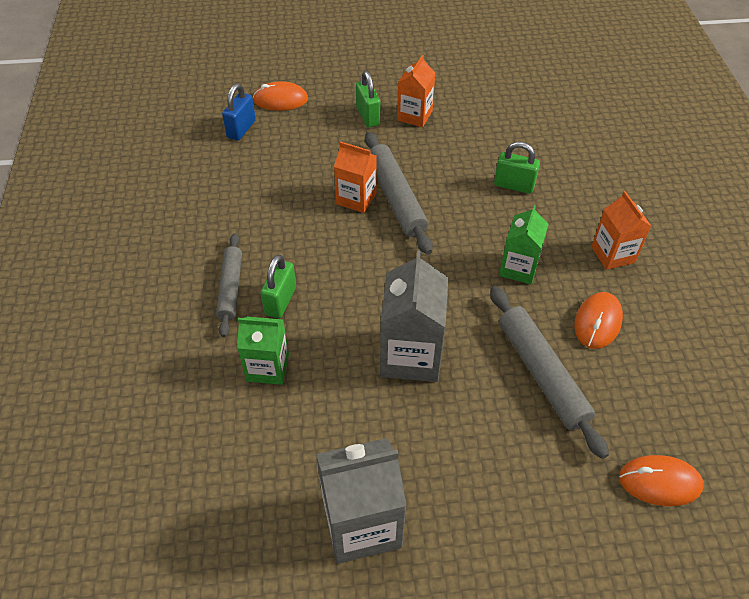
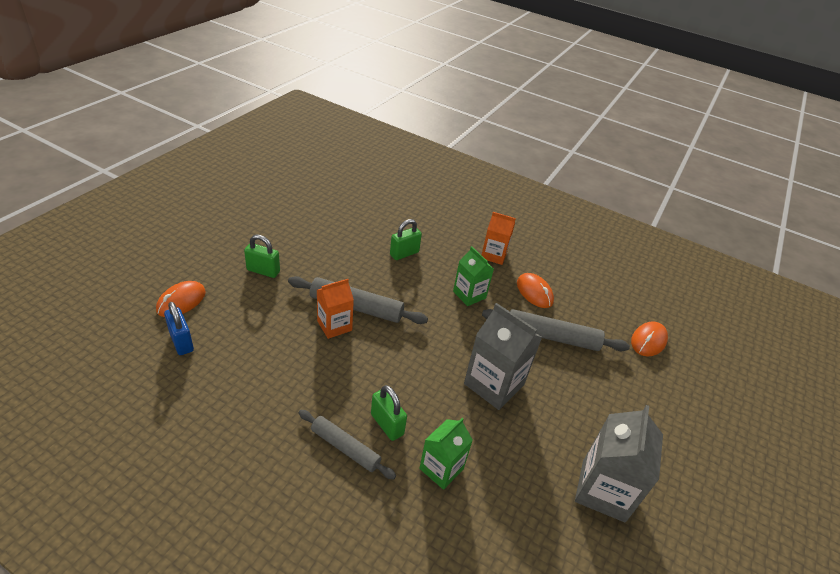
camera: 60 degrees left, 10 degrees down
(414, 116) = (292, 251): orange carton -> none

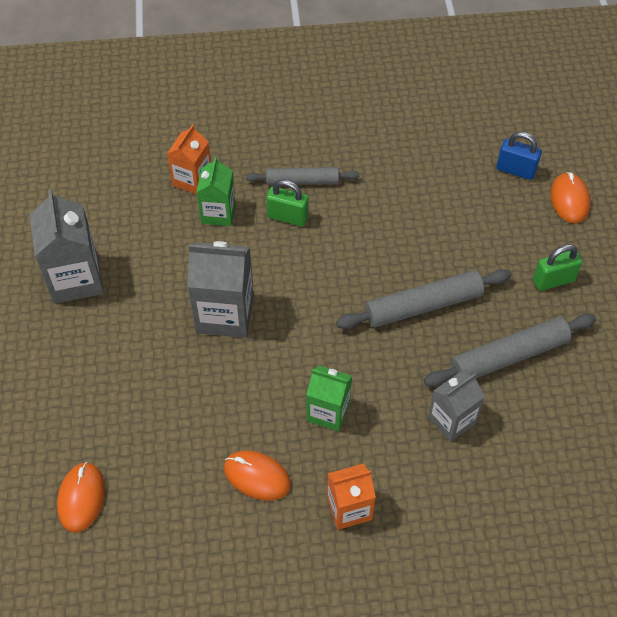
camera: 150 degrees right, 15 degrees up
(334, 325) = (420, 271): orange carton -> orange carton (192, 180)
(404, 253) = (452, 420): green padlock -> grey carton
(552, 337) = (199, 417): grey rolling pin -> grey rolling pin (508, 356)

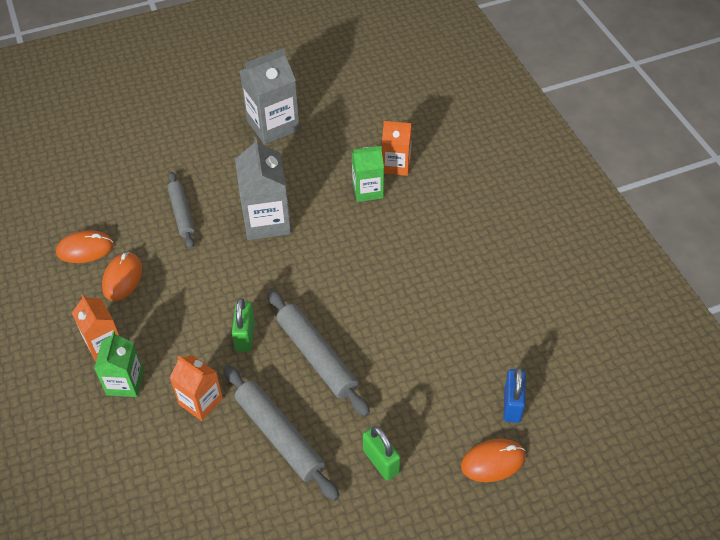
camera: 75 degrees right, 5 degrees down
(81, 498) = (89, 183): orange mouse -> orange mouse (85, 249)
(288, 217) = (381, 237): green padlock -> green padlock (245, 336)
(302, 181) = (425, 237): grey rolling pin -> grey rolling pin (182, 213)
(328, 411) = (190, 310): green carton -> green carton (125, 382)
(452, 420) = (201, 401): grey carton -> orange carton

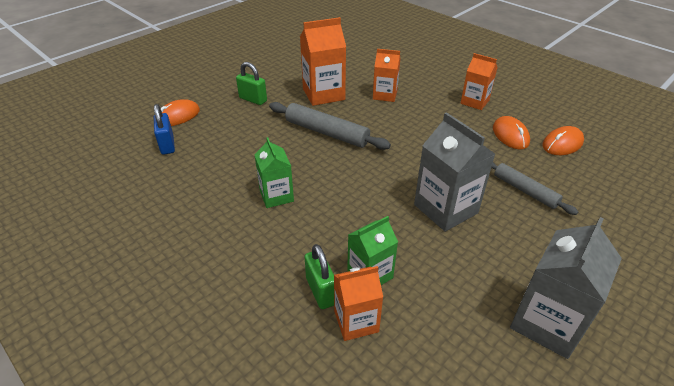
camera: 155 degrees right, 10 degrees down
(125, 382) = (439, 91): green carton -> green carton (276, 196)
(245, 336) = (387, 129): green padlock -> green padlock (321, 291)
(279, 436) = (323, 94): grey rolling pin -> orange carton

